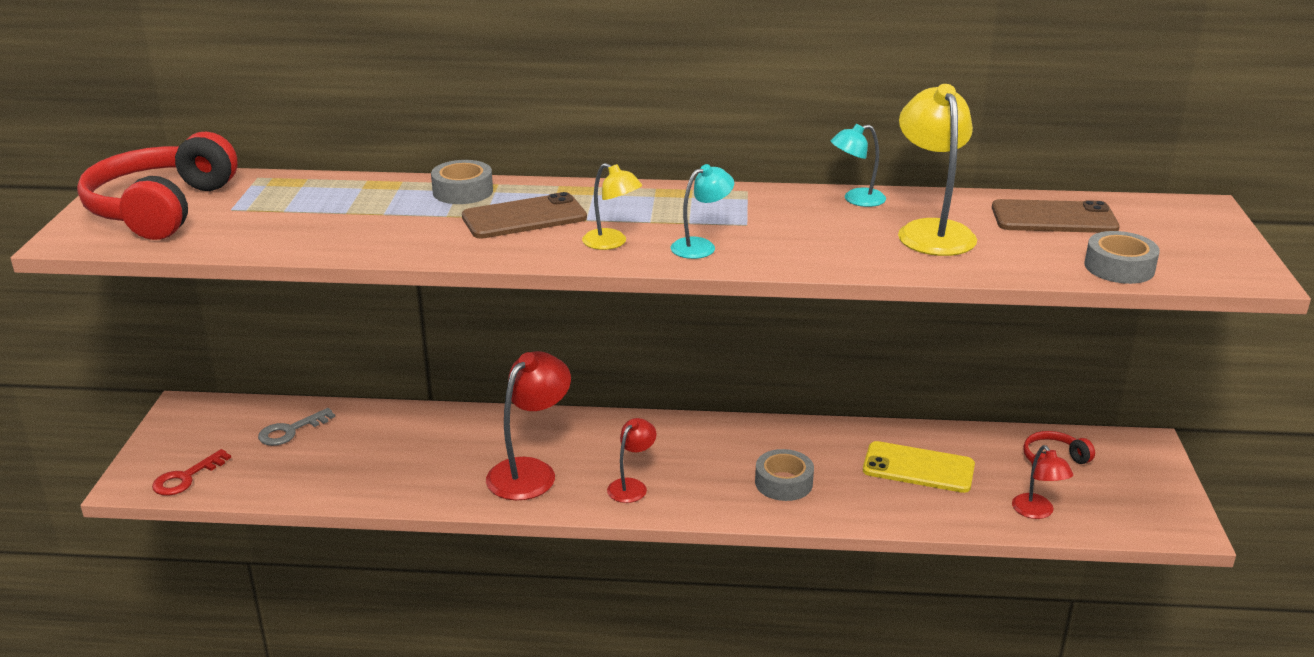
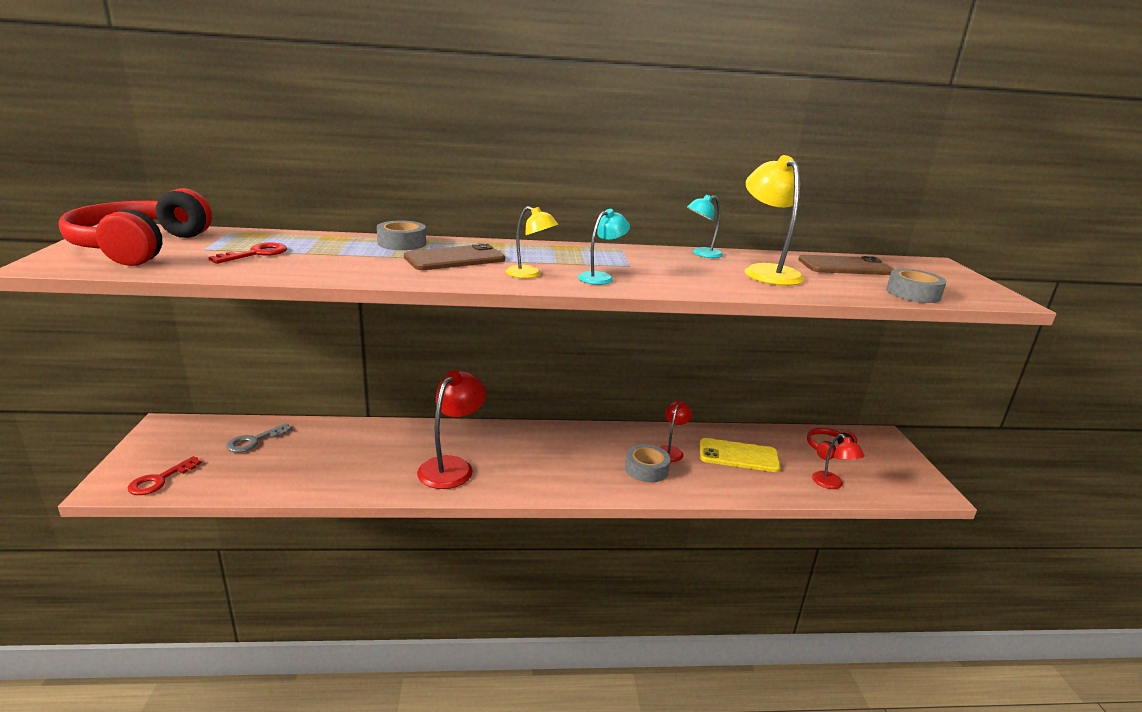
camera: 10 degrees left, 5 degrees down
(289, 216) = (256, 254): none -> red key
(631, 486) = (533, 475): red lamp -> red lamp (671, 450)

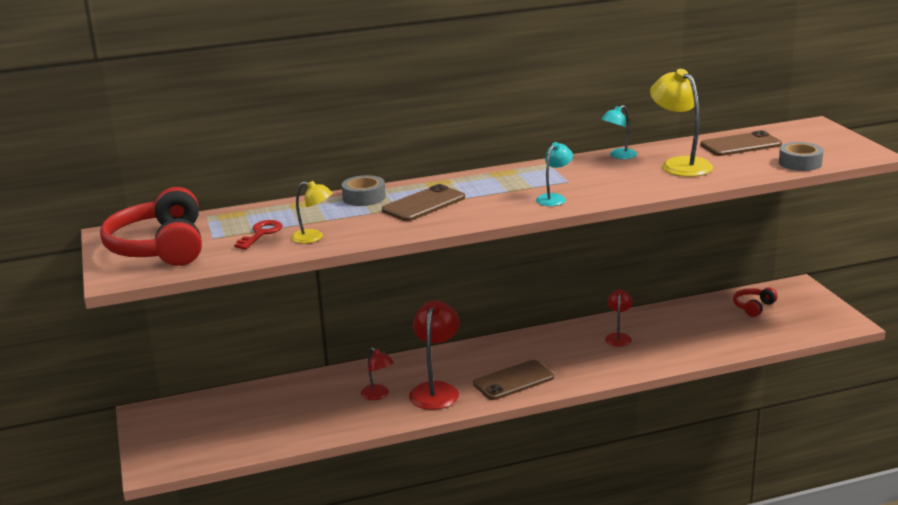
camera: 10 degrees left, 0 degrees up
(160, 480) = (190, 454): red key -> none
(254, 441) = (241, 407): grey key -> none
(530, 274) = (497, 207): yellow lamp -> yellow lamp (313, 238)
(537, 474) = (513, 380): none -> brown phone
(646, 469) = (604, 356): grey tape -> none
(738, 456) = (679, 329): yellow phone -> none
(832, 484) = (764, 336): red lamp -> red lamp (378, 395)

